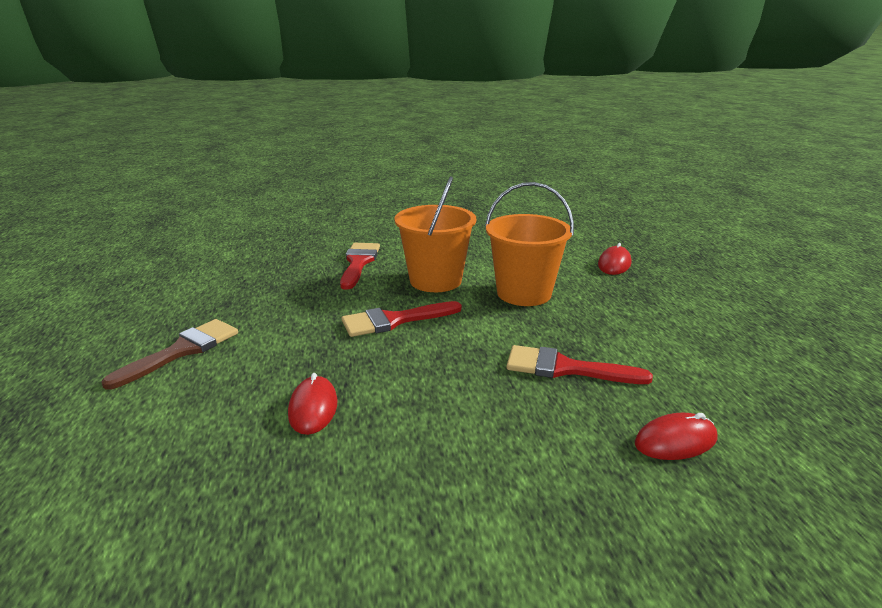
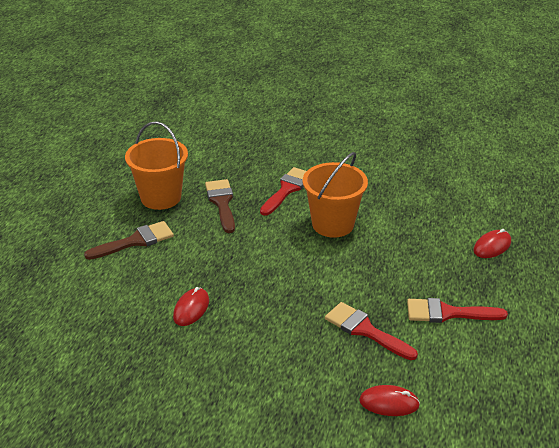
camera: 25 degrees right, 10 degrees up
(285, 289) = (222, 203): none -> brown brush
(394, 320) = (278, 255): red brush -> red brush (447, 313)
(524, 293) = (390, 256): orange bucket -> orange bucket (161, 197)

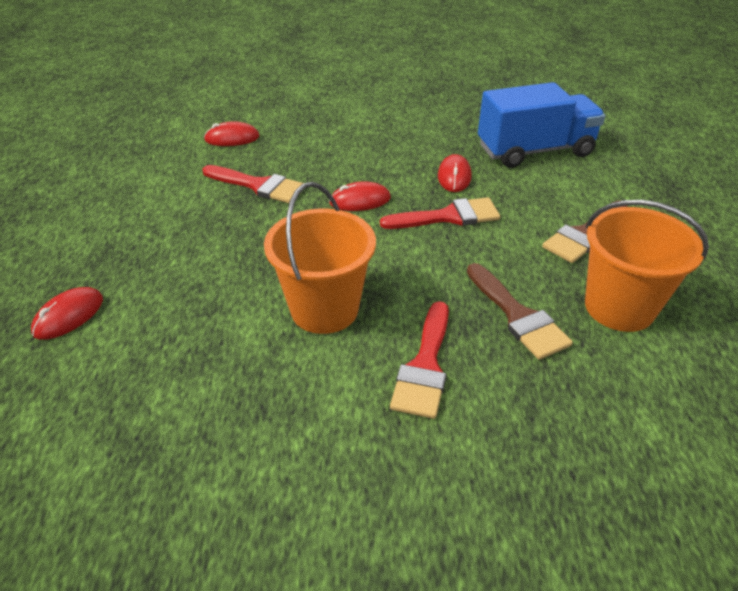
camera: 165 degrees right, 5 degrees up
(97, 324) = (535, 151): none -> blue truck
(282, 298) = (360, 200): none -> red mouse
(447, 313) = (161, 215): red brush -> red brush (448, 216)

